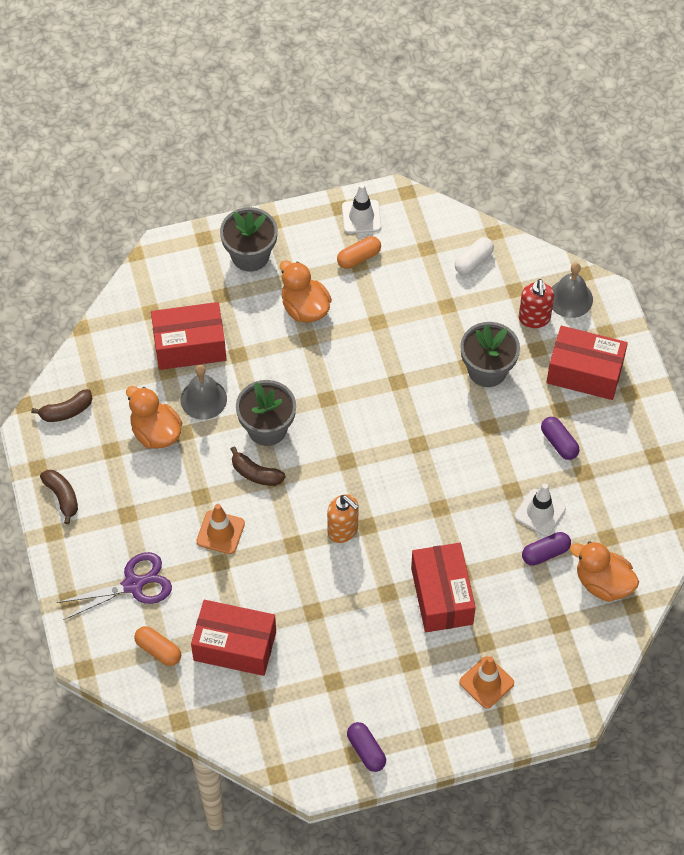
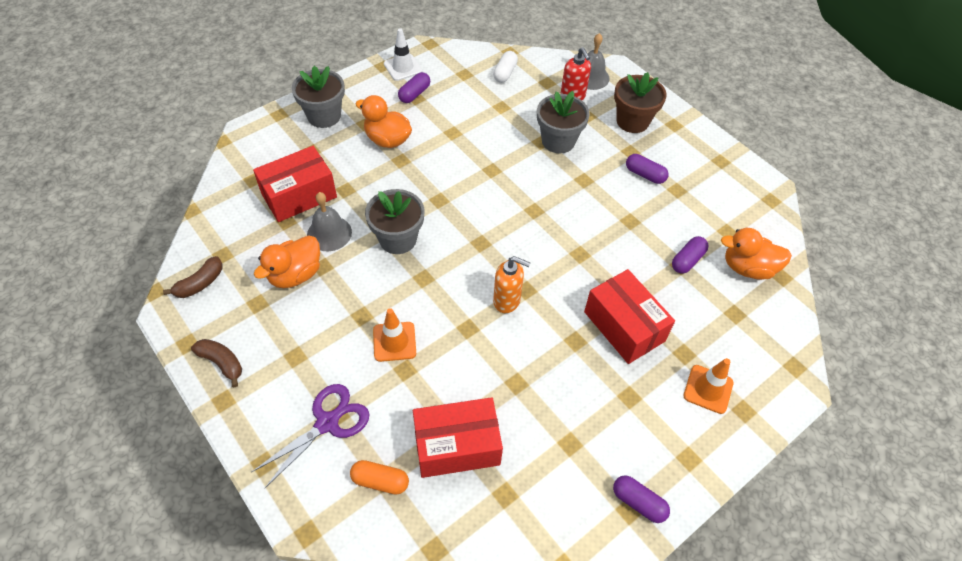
camera: 25 degrees left, 5 degrees down
(156, 432) = (295, 275): orange duck -> orange duck turned 75 degrees counterclockwise
(256, 473) = (404, 279): brown banana -> none
(359, 257) = (414, 94): orange capsule -> purple capsule
(540, 512) = (663, 230): white traffic cone -> none
(584, 372) = (632, 121): red box -> brown flower pot

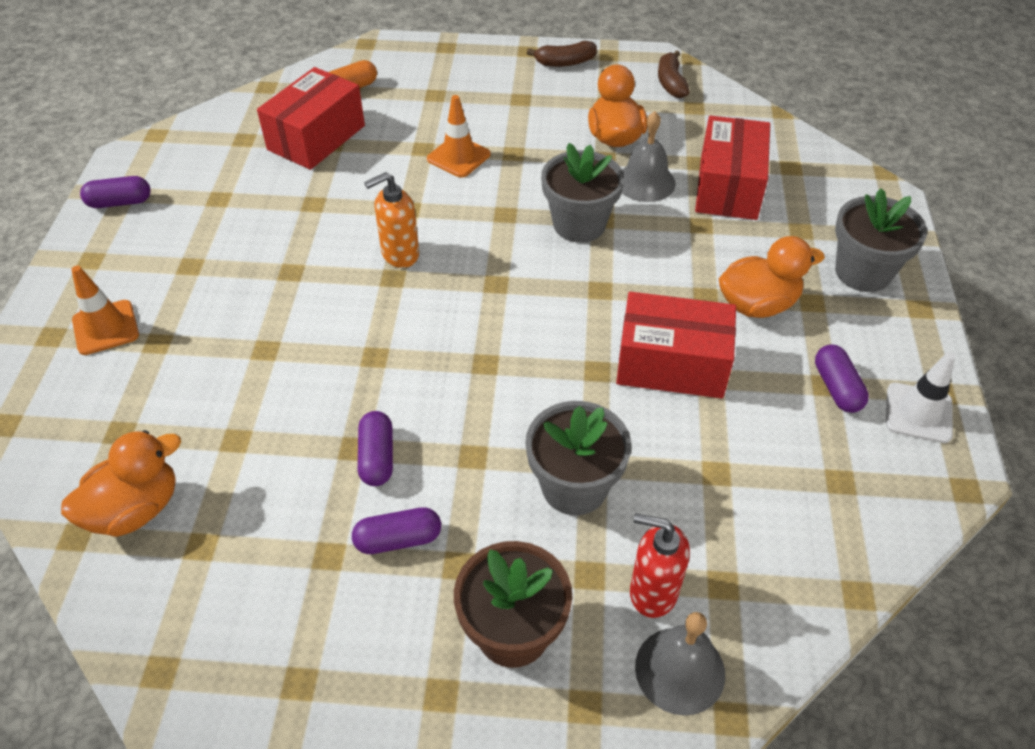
camera: 135 degrees right, 5 degrees down
(327, 423) = (435, 87): purple scissors -> none
(505, 73) = (799, 540): white capsule -> none
(624, 326) = (250, 320): red box -> red box (671, 364)
(687, 260) = (230, 453): purple capsule -> purple capsule (377, 457)

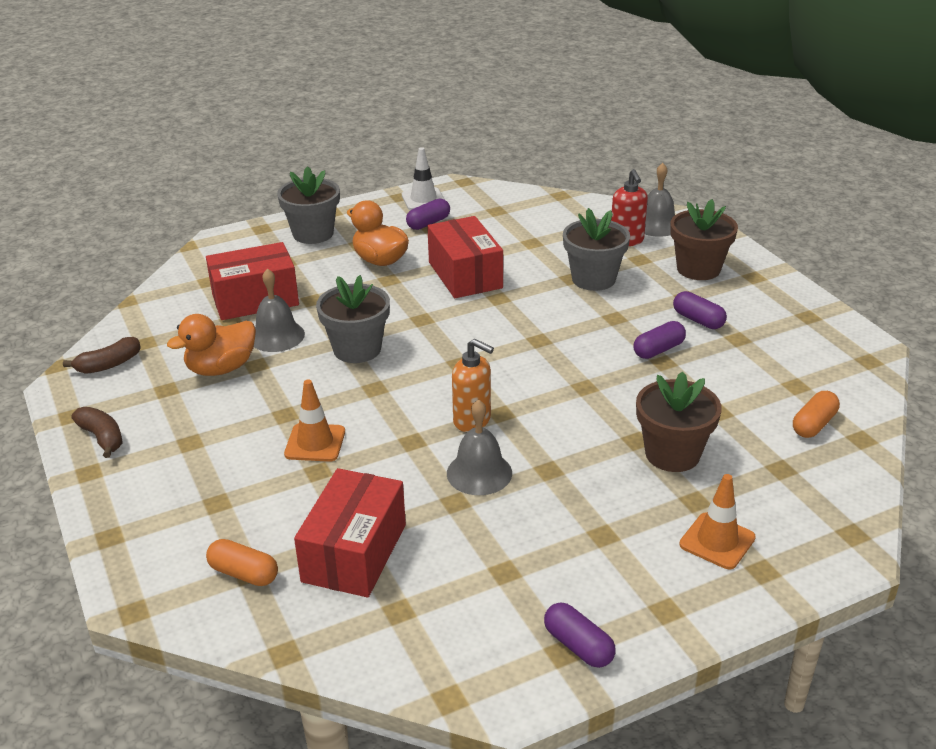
camera: 120 degrees left, 15 degrees down
(135, 509) = (813, 424): orange duck -> orange capsule
(221, 363) = (672, 454): none -> brown flower pot
(316, 138) = (354, 553): red box -> red box turned 75 degrees counterclockwise
(330, 229) = (479, 473): none -> grey bell

